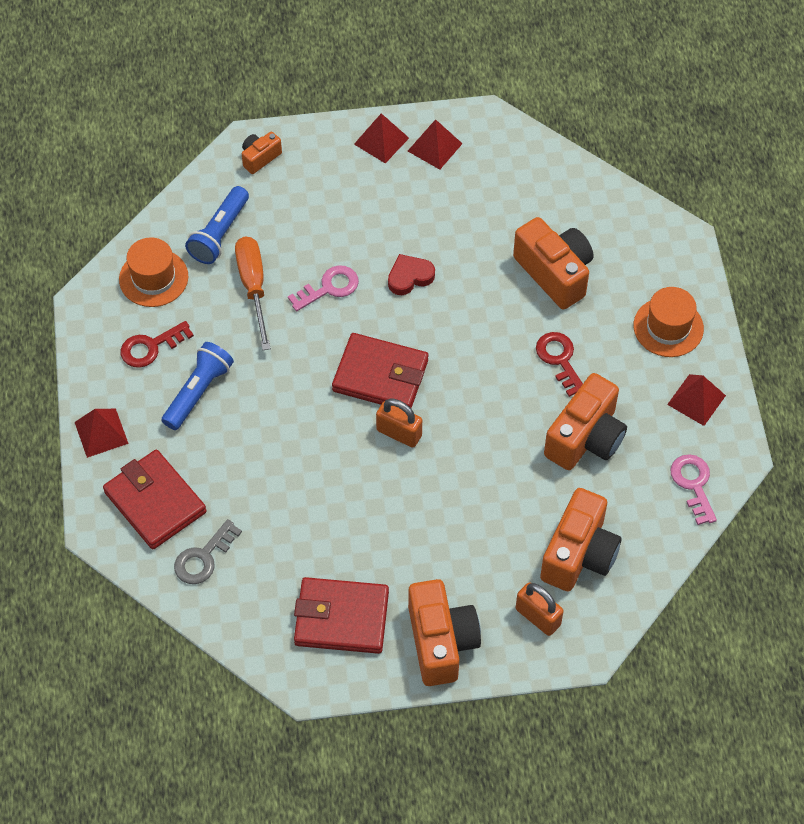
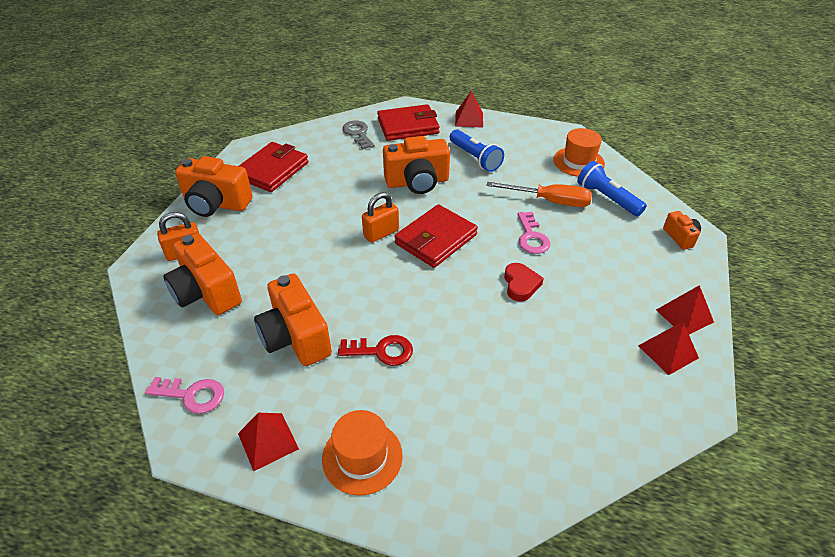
camera: 115 degrees right, 15 degrees down
(151, 347) = (521, 149): red key -> none
(555, 273) = (477, 386): orange camera -> orange camera (417, 182)

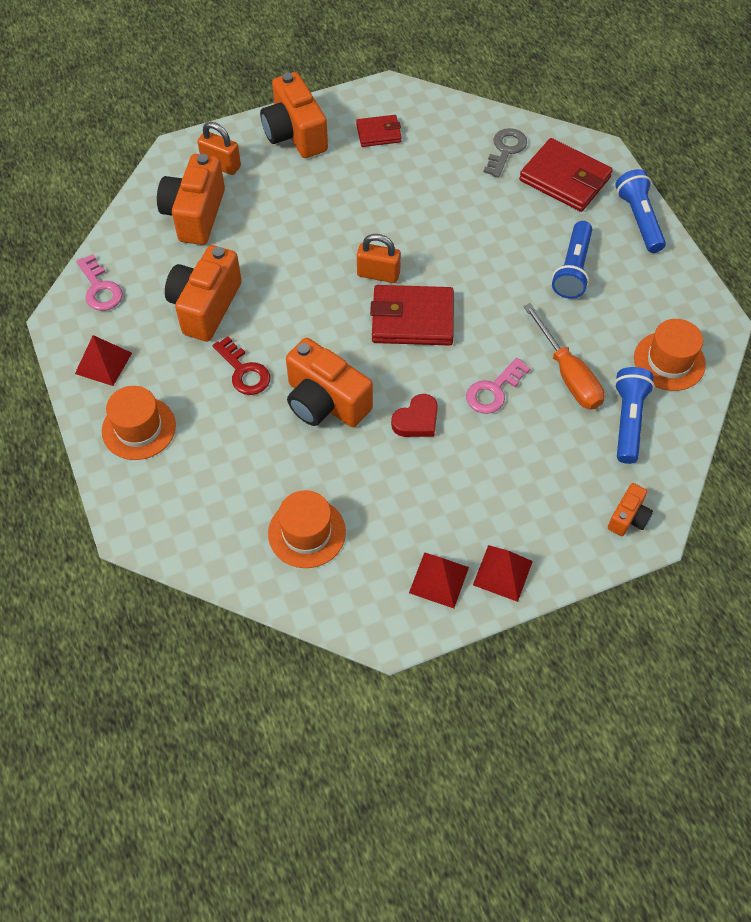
camera: 50 degrees right, 15 degrees up
(272, 170) = (378, 133): red wallet -> red wallet, size x0.57
(417, 182) = (480, 250): orange camera -> orange camera (325, 402)
(469, 119) = (639, 219): red pyramid -> blue flashlight
(568, 403) = (307, 533): none -> orange hat

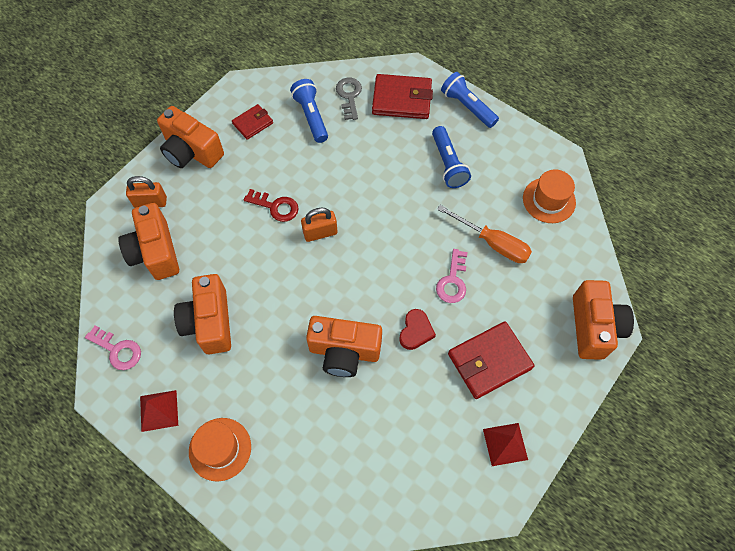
camera: 30 degrees left, 5 degrees up
(244, 371) = (271, 359): red key -> red key (275, 207)
(307, 533) = (394, 461): orange hat -> none
(412, 319) = (365, 255): red wallet -> red wallet (489, 361)
(502, 573) = (542, 414): red pyramid -> none
(628, 421) = (550, 257): blue flashlight -> blue flashlight (311, 116)
(628, 518) = (594, 327): orange camera -> orange camera, size x1.97

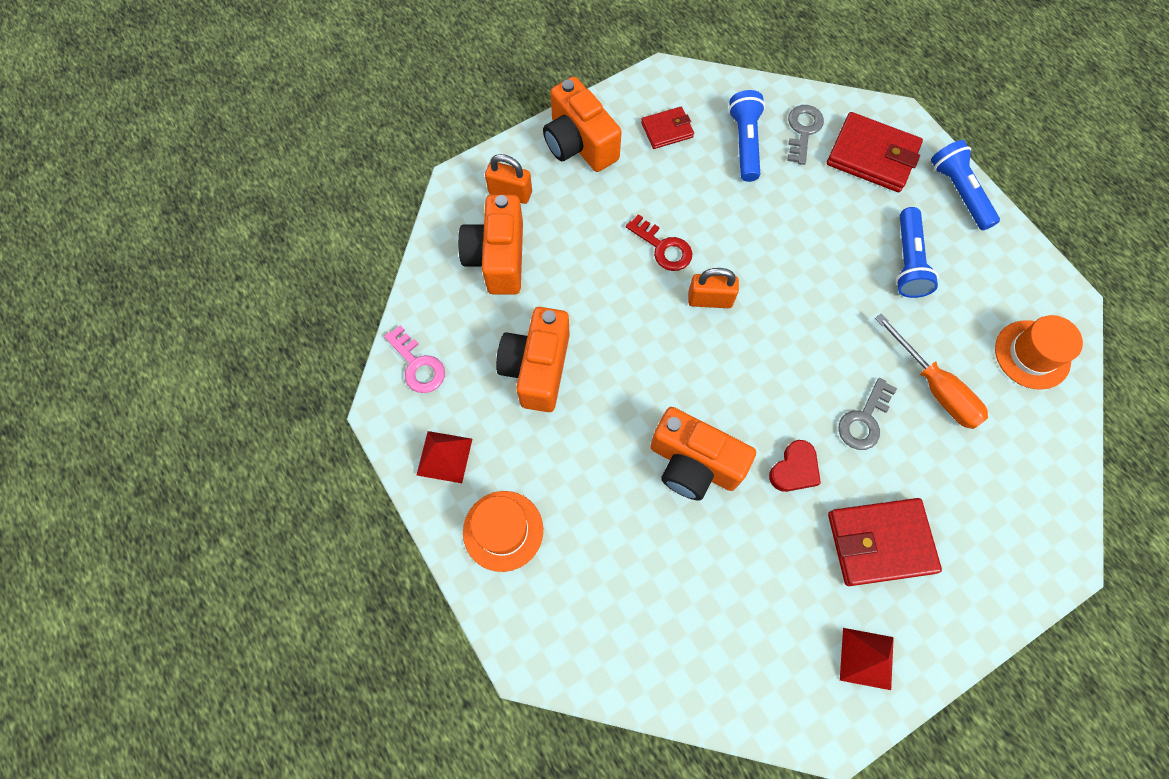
camera: 20 degrees right, 5 degrees up
(452, 281) = (864, 420): pink key -> grey key
(594, 327) = (1039, 547): orange camera -> none

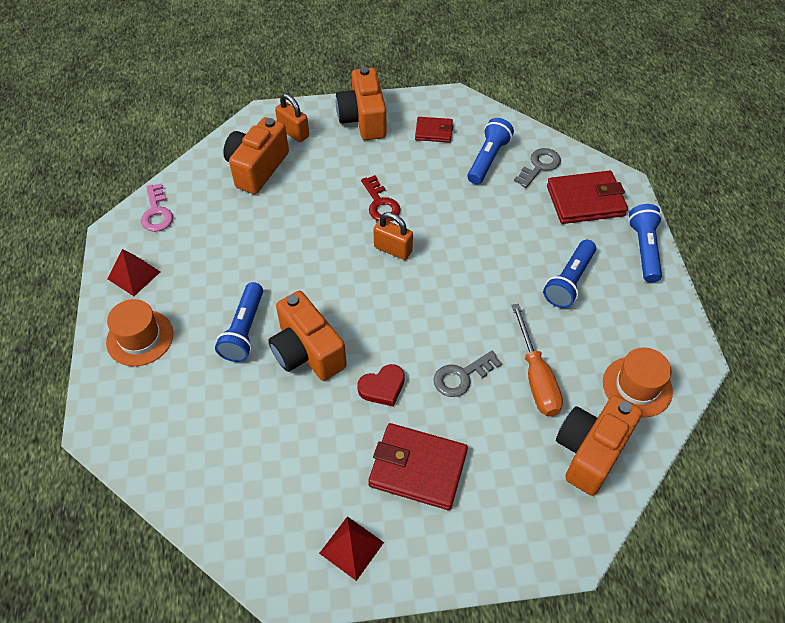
camera: 25 degrees right, 15 degrees down
(537, 368) = (236, 245): orange camera -> orange camera (590, 451)
(611, 469) = (244, 330): none -> blue flashlight
(872, 156) = (585, 201): red wallet -> red wallet turned 60 degrees counterclockwise

